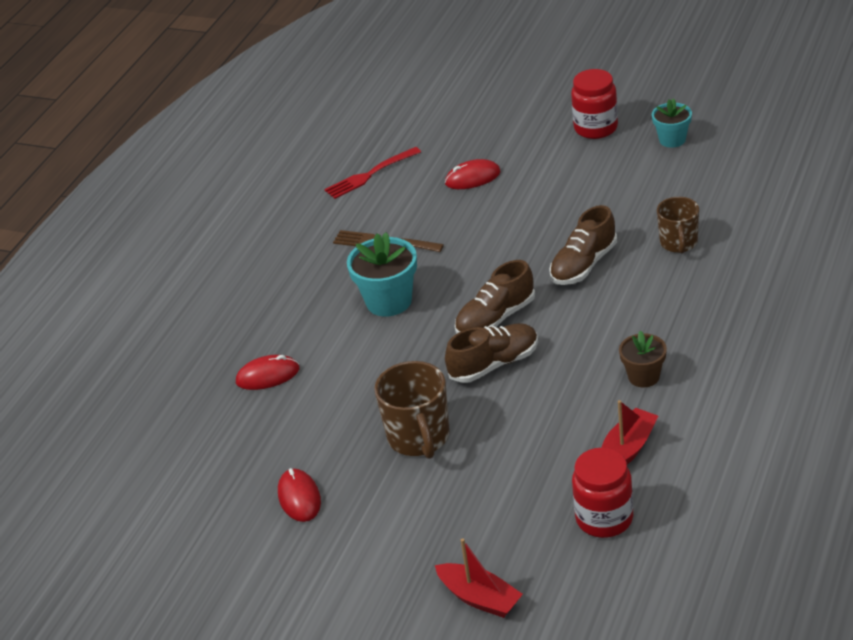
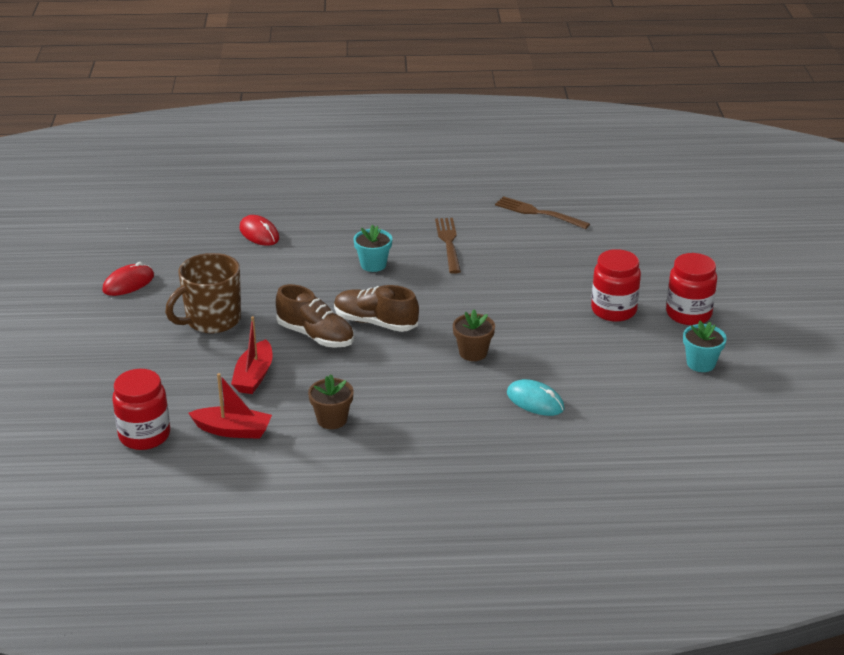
camera: 60 degrees right, 5 degrees down
(370, 174) = (538, 213): red fork -> brown fork
(389, 301) = (373, 265): turquoise flower pot -> turquoise flower pot, size x0.62
(472, 178) = (566, 264): red mouse -> none
(479, 598) = (40, 392): red boat -> red boat (254, 376)
(565, 167) = (613, 310): none -> red jar
(583, 265) = (473, 353): brown shoe -> brown flower pot
(679, 243) = (535, 401): brown mug -> turquoise mouse

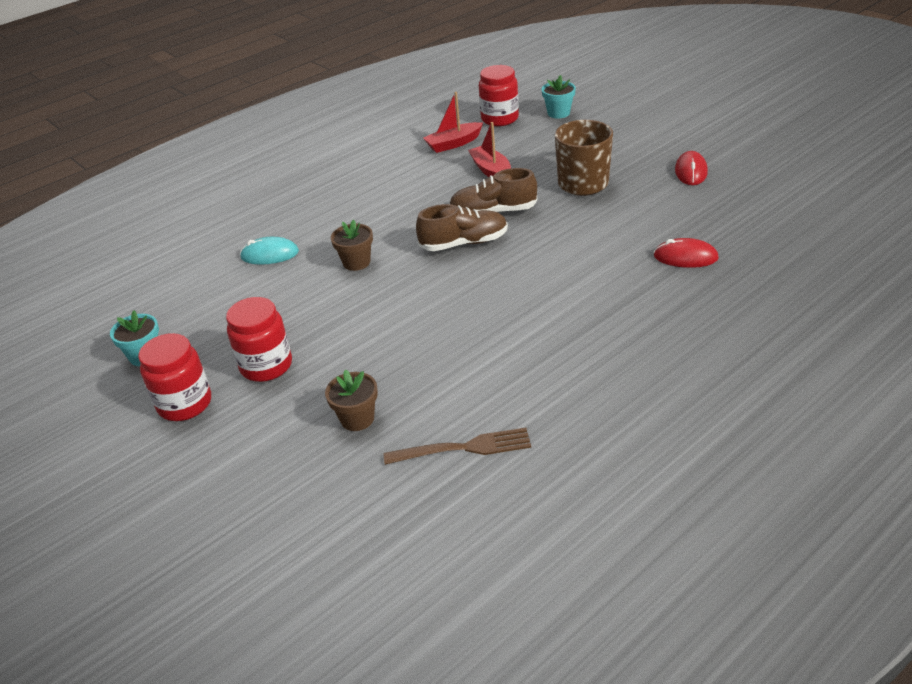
camera: 145 degrees right, 5 degrees up
(332, 420) = (401, 176): brown flower pot -> brown flower pot (357, 419)
(373, 265) = (541, 286): turquoise flower pot -> turquoise flower pot (558, 113)
(448, 243) = (507, 348): brown fork -> none

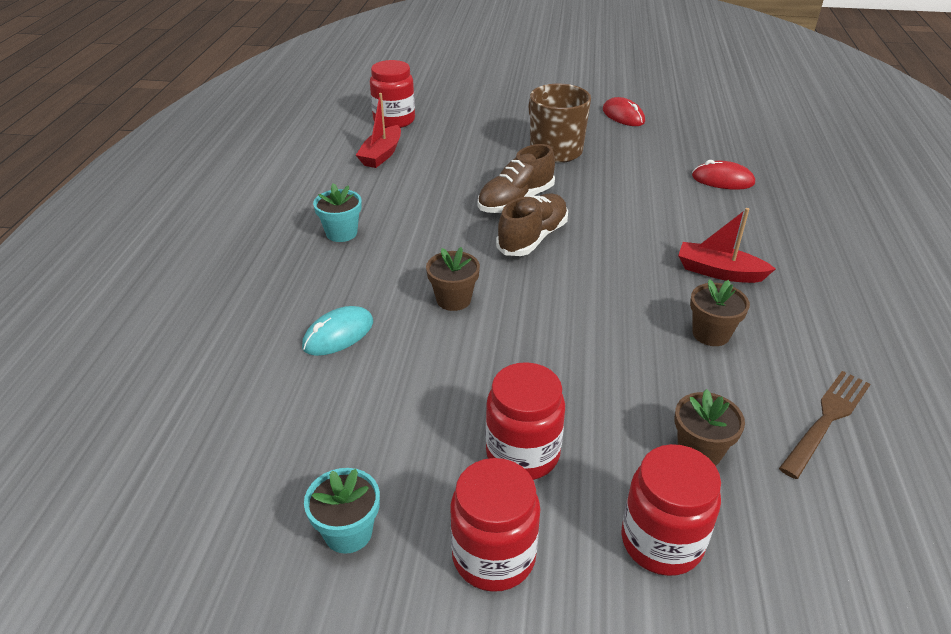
camera: 45 degrees left, 0 degrees up
(266, 447) = (661, 542): none -> red jar
(479, 360) = (711, 334): none -> brown flower pot
(491, 171) = (457, 167): red boat -> red boat (719, 272)
(558, 113) = (443, 101): turquoise flower pot -> turquoise flower pot (341, 233)
(685, 257) = (722, 180): red mouse -> red mouse turned 45 degrees clockwise

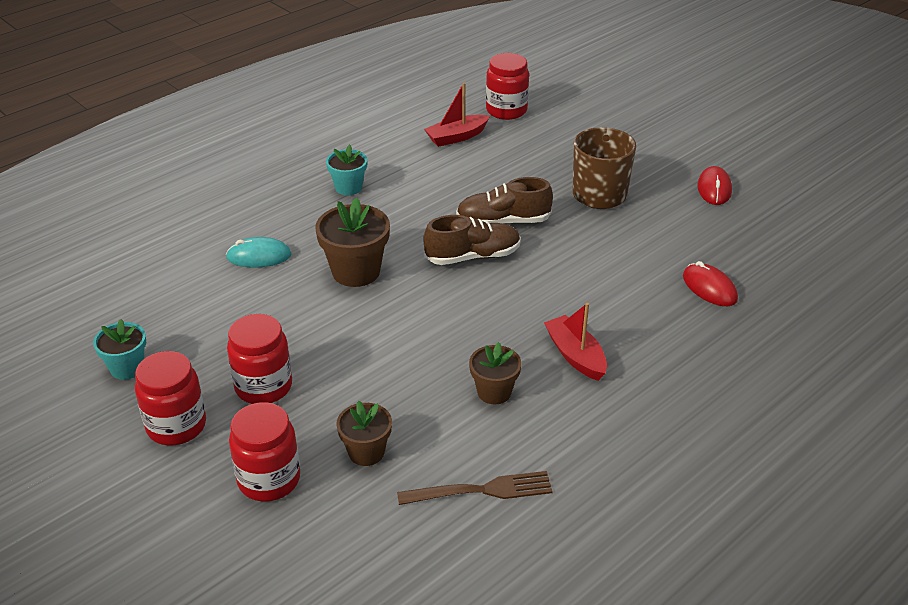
camera: 40 degrees right, 0 degrees up
(453, 299) = (356, 271): brown flower pot -> brown flower pot, size x1.60

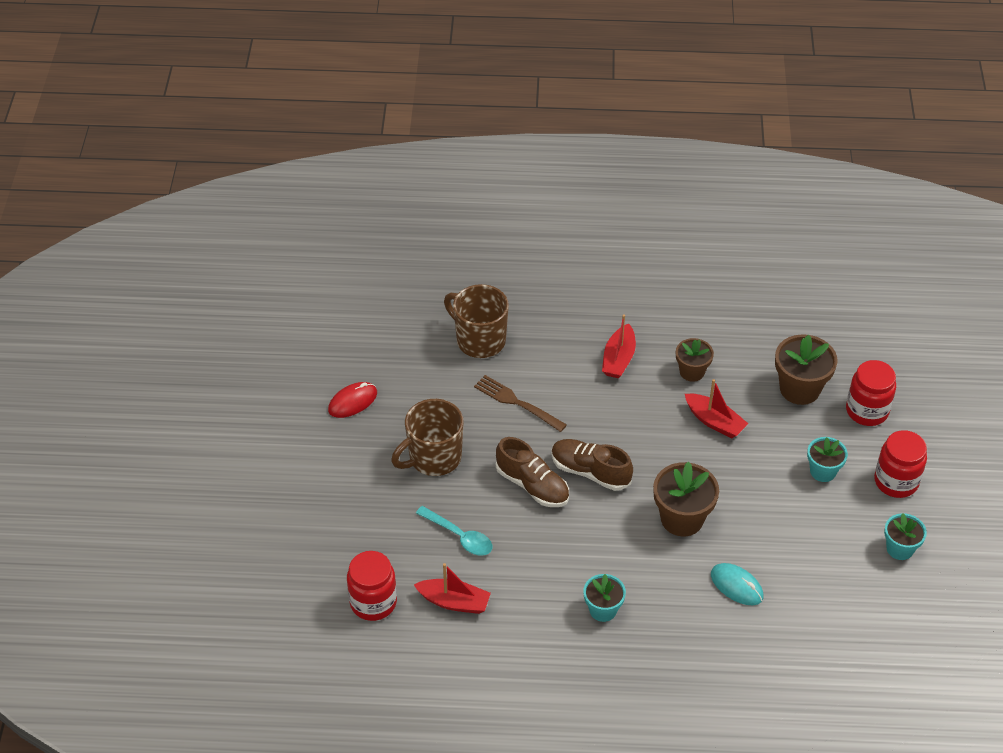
camera: 135 degrees left, 10 degrees up
(263, 387) = (823, 471): red jar -> turquoise flower pot
(366, 452) = (799, 389): brown flower pot -> brown flower pot, size x1.60
(417, 361) = (714, 421): none -> red boat
(481, 490) = (760, 328): brown fork -> brown fork (517, 403)
(507, 166) = (459, 536): none -> turquoise spoon
(709, 288) = (479, 340): red mouse -> brown mug

